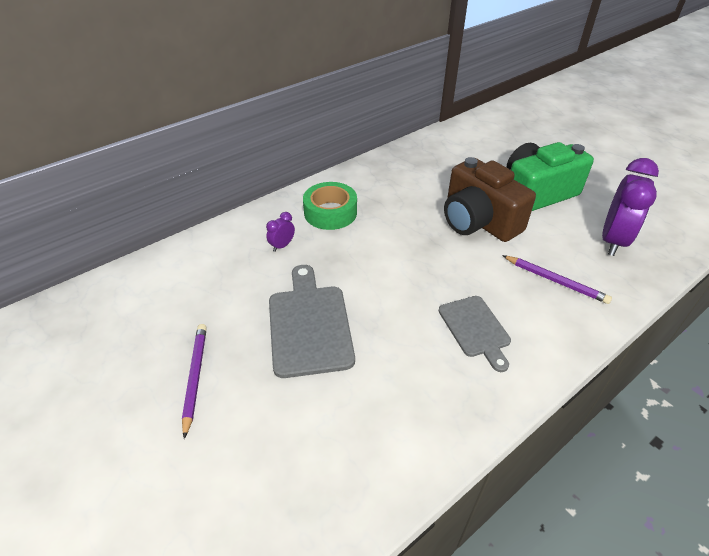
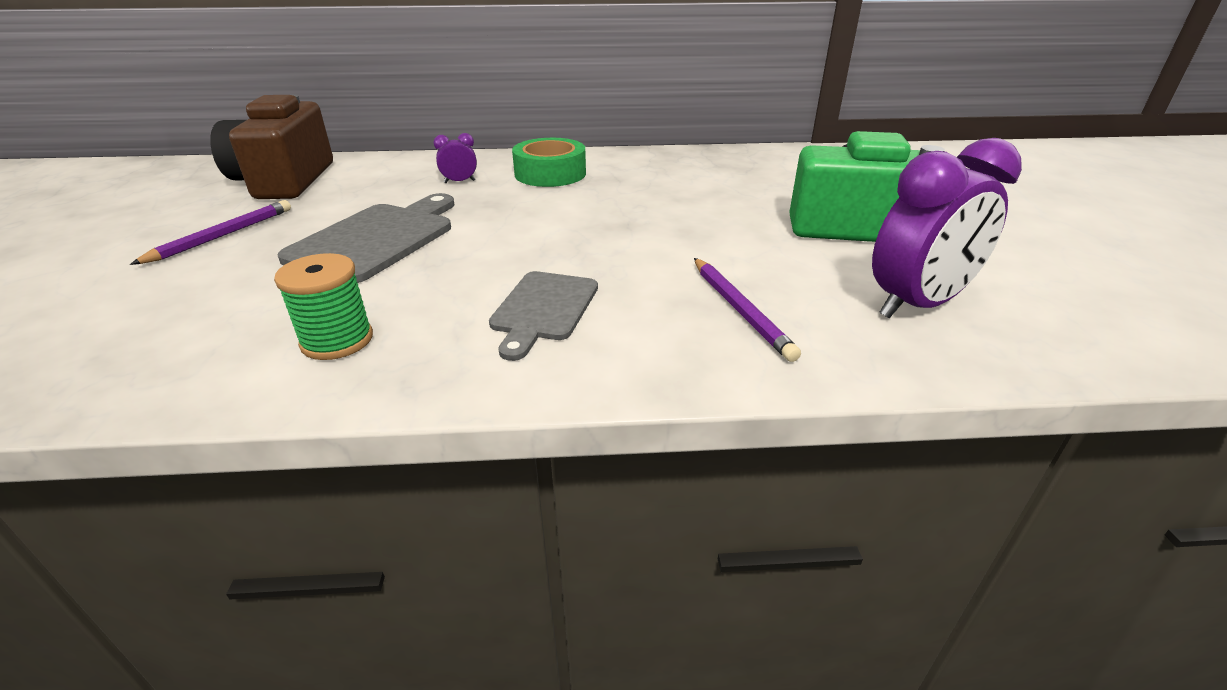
camera: 35 degrees right, 10 degrees down
(408, 411) = (337, 340): none -> green spool
(478, 221) = (719, 226): brown camera -> brown camera (284, 181)

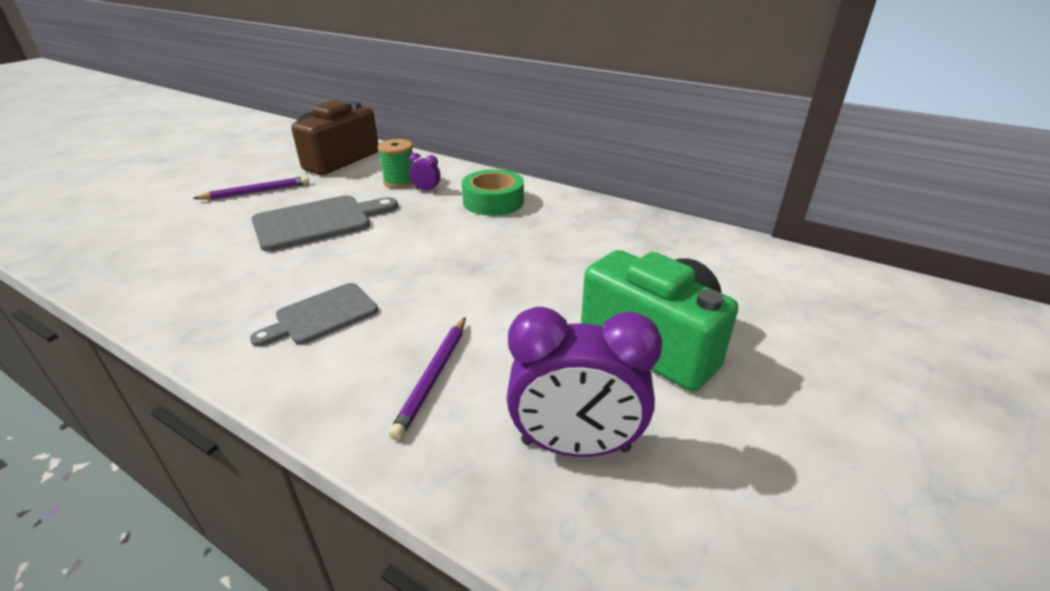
camera: 35 degrees right, 0 degrees up
(337, 340) = (203, 288): green spool -> green spool (400, 182)

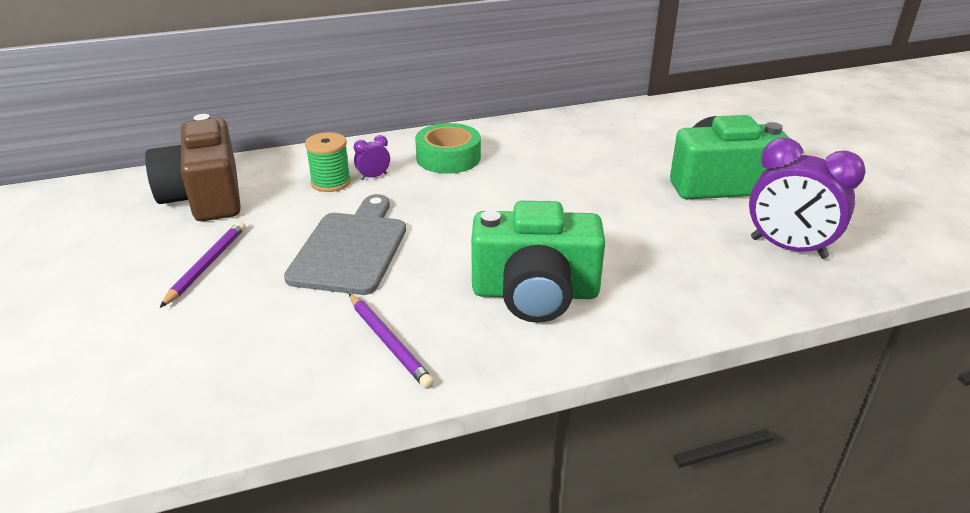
camera: 50 degrees left, 0 degrees up
(322, 315) = (535, 293): grey cutting board -> green camera
(433, 377) = (674, 271): purple pencil -> purple pencil (389, 342)
(575, 446) = (788, 248): purple clock -> purple clock turned 75 degrees clockwise

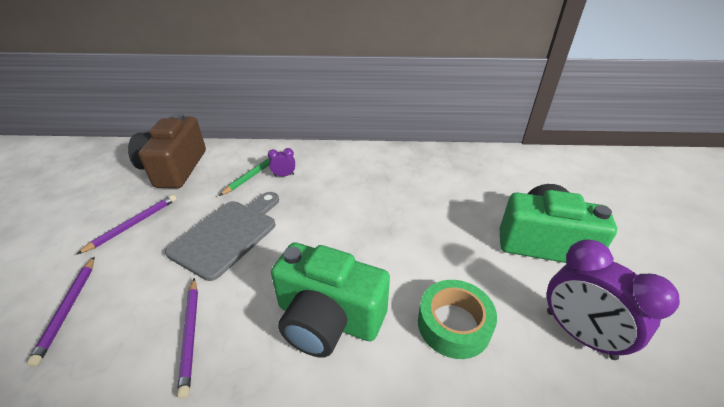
camera: 20 degrees right, 5 degrees up
(205, 359) = (68, 309): none -> purple pencil
(331, 182) = (254, 174): green spool -> green pencil
(448, 158) = (343, 170): green tape -> green tape (453, 324)

